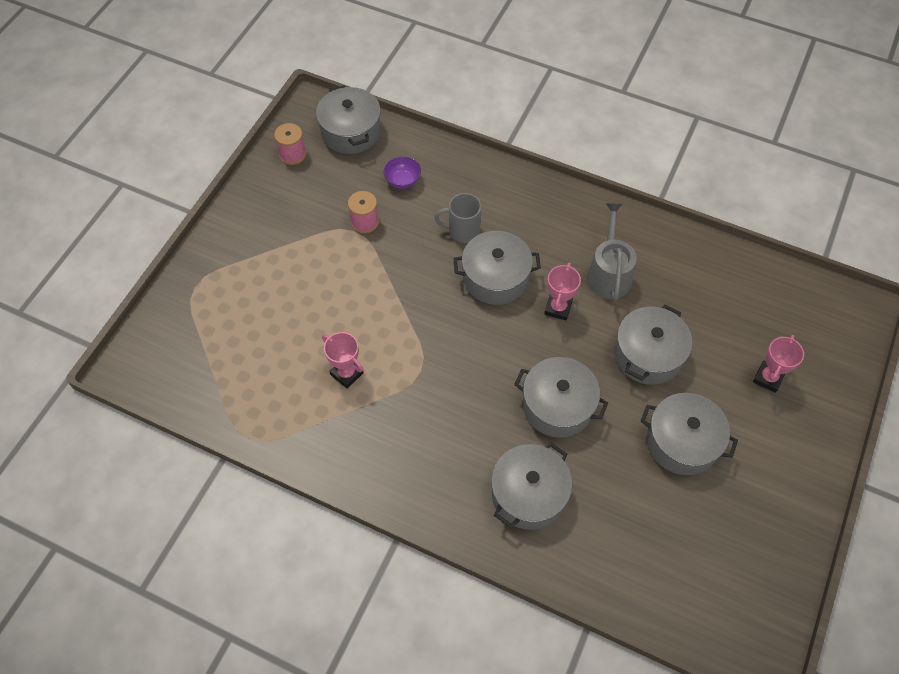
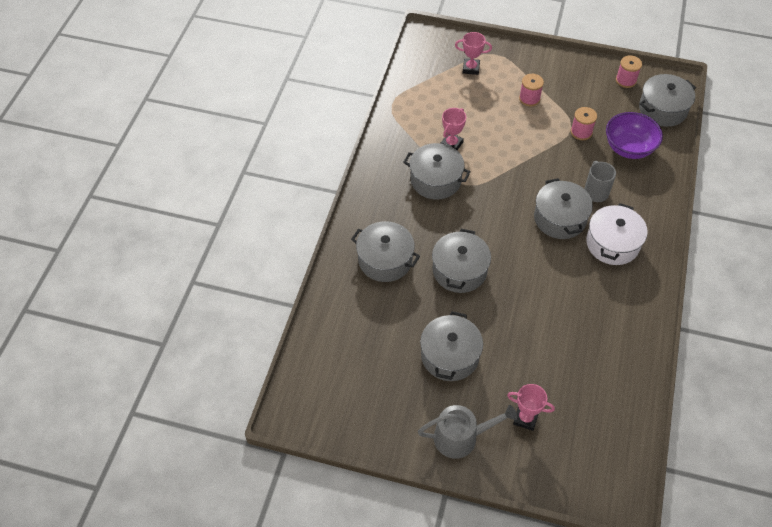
camera: 80 degrees right, 5 degrees down
(291, 264) = (529, 98): none -> pink spool
(402, 180) = (629, 148): purple bowl -> purple bowl, size x1.85
(541, 234) = (612, 243): none -> white pot
(558, 308) = (545, 262): pink trophy -> pink trophy (471, 68)
(608, 273) = (591, 294): grey watering can -> grey watering can (461, 437)
(648, 355) = (521, 327): grey pot -> grey pot (435, 180)

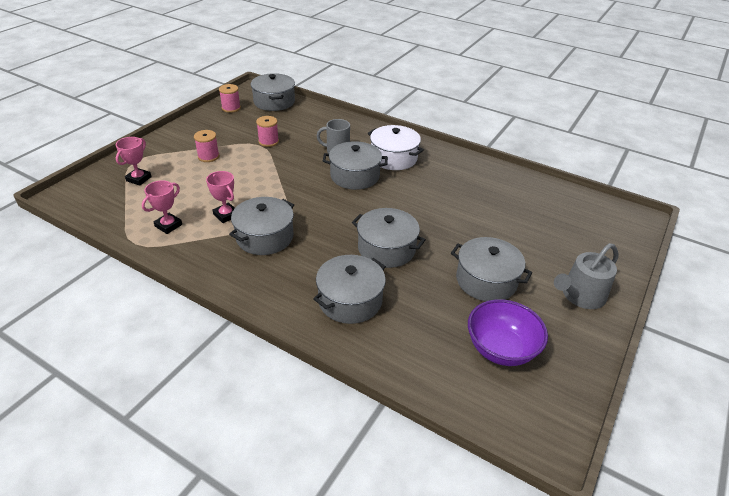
camera: 75 degrees left, 15 degrees down
(461, 437) = (580, 296): grey watering can -> grey watering can turned 135 degrees counterclockwise
(525, 418) = (561, 249): pink trophy -> pink trophy (168, 225)
(629, 148) = (302, 125): purple bowl -> purple bowl (501, 349)

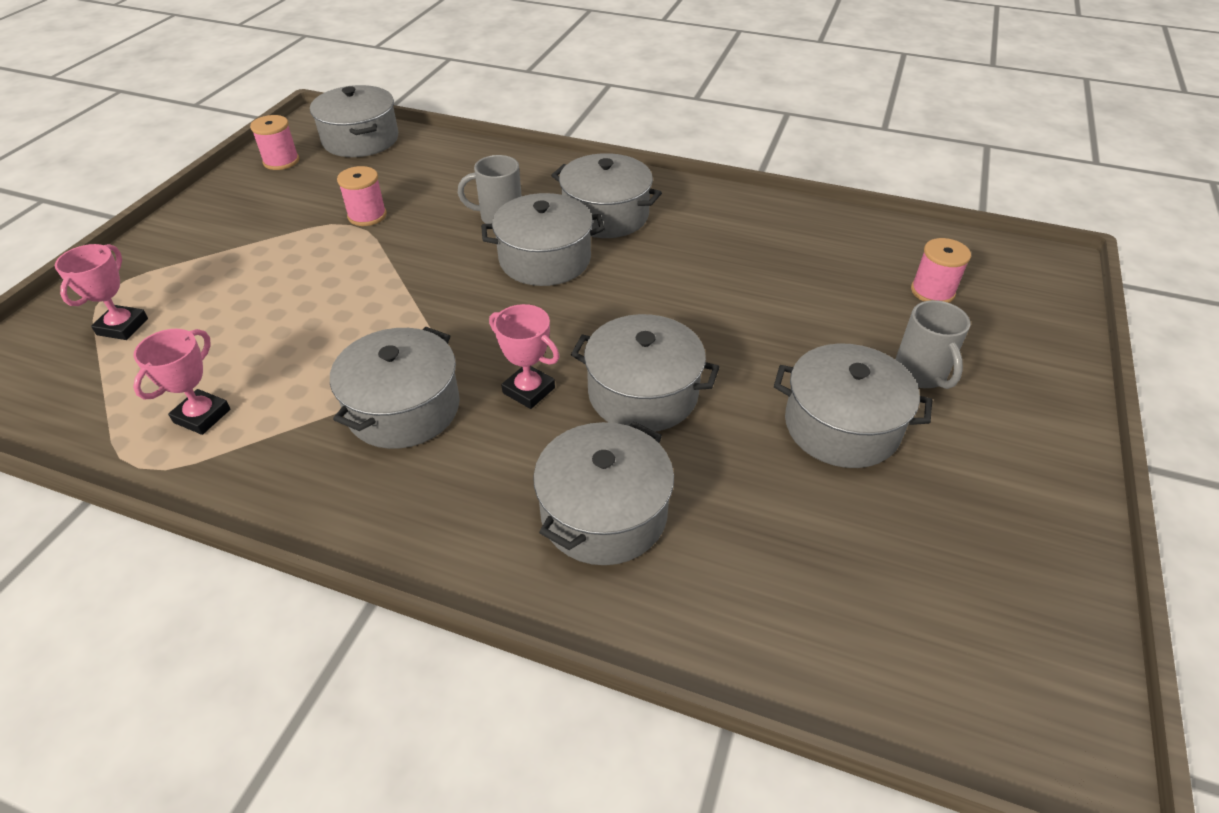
camera: 10 degrees left, 5 degrees up
(208, 156) = (256, 261): pink spool -> pink spool (932, 291)
(226, 215) = (316, 375): pink trophy -> pink trophy (529, 390)
(393, 158) = (606, 215): white pot -> grey pot
(501, 349) = (914, 562): purple bowl -> none
(539, 262) = (921, 374): none -> grey mug
(580, 296) = (1013, 426): grey watering can -> none

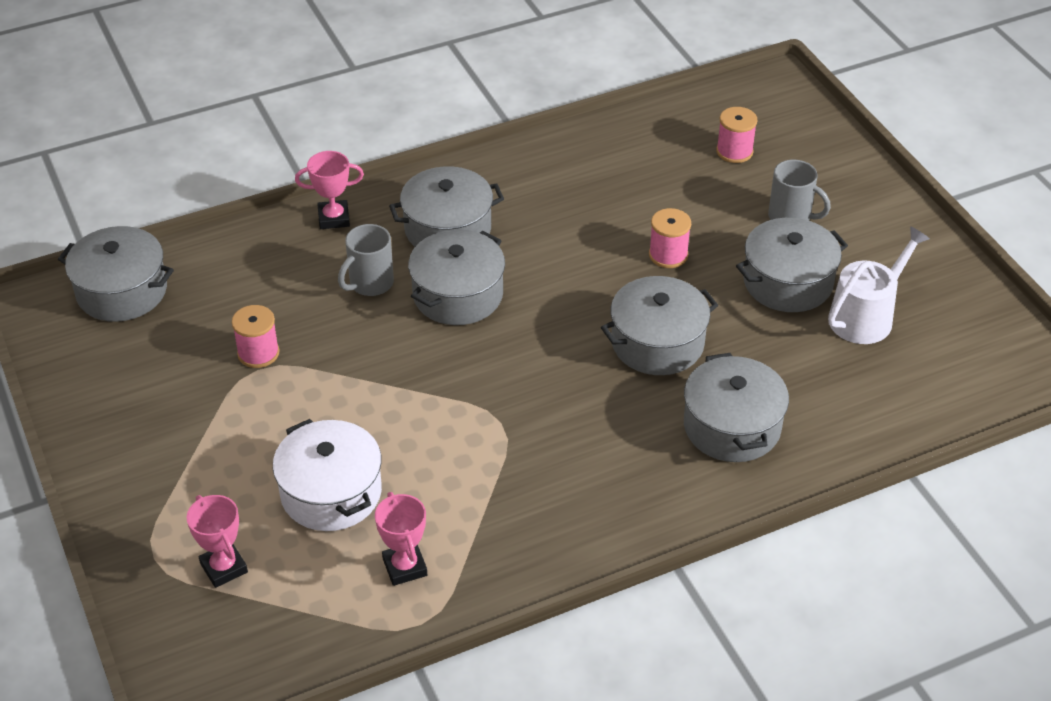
camera: 45 degrees left, 0 degrees up
(254, 328) = (331, 492): none -> white pot
(281, 161) = (84, 358): pink spool -> pink spool (668, 255)
(403, 408) = (529, 461): grey pot -> none
(529, 390) = (588, 392): pink trophy -> pink trophy (334, 218)
(889, 513) = (866, 316): none -> white watering can

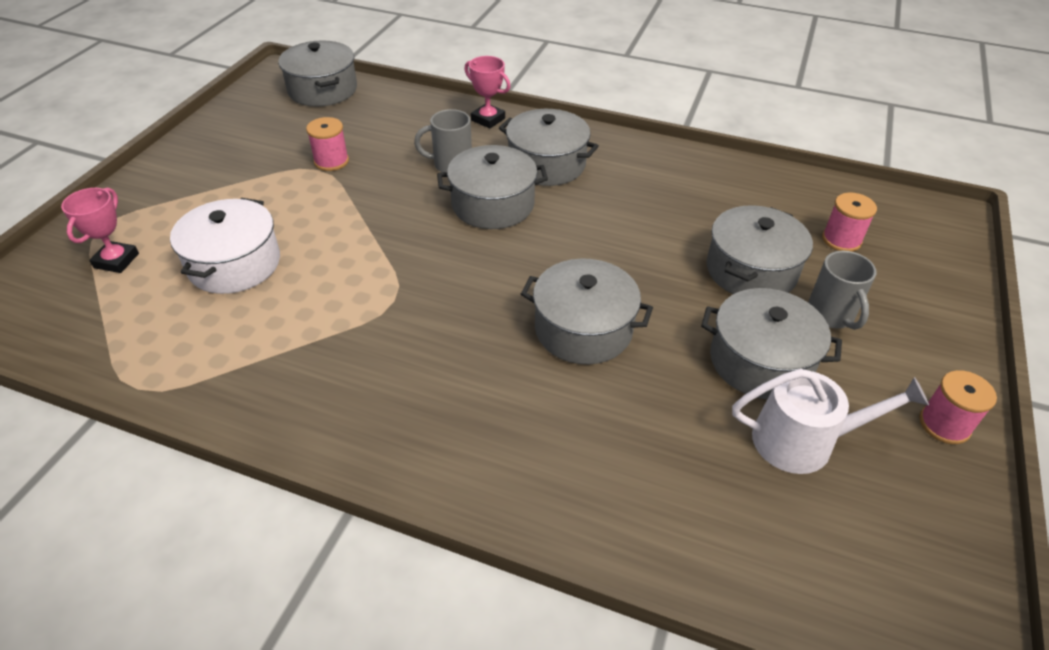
camera: 45 degrees right, 0 degrees up
(404, 567) = (191, 343): pink trophy -> none
(668, 255) = (681, 275): pink spool -> pink spool (944, 424)
(732, 426) = (551, 436): grey pot -> grey pot (751, 270)

